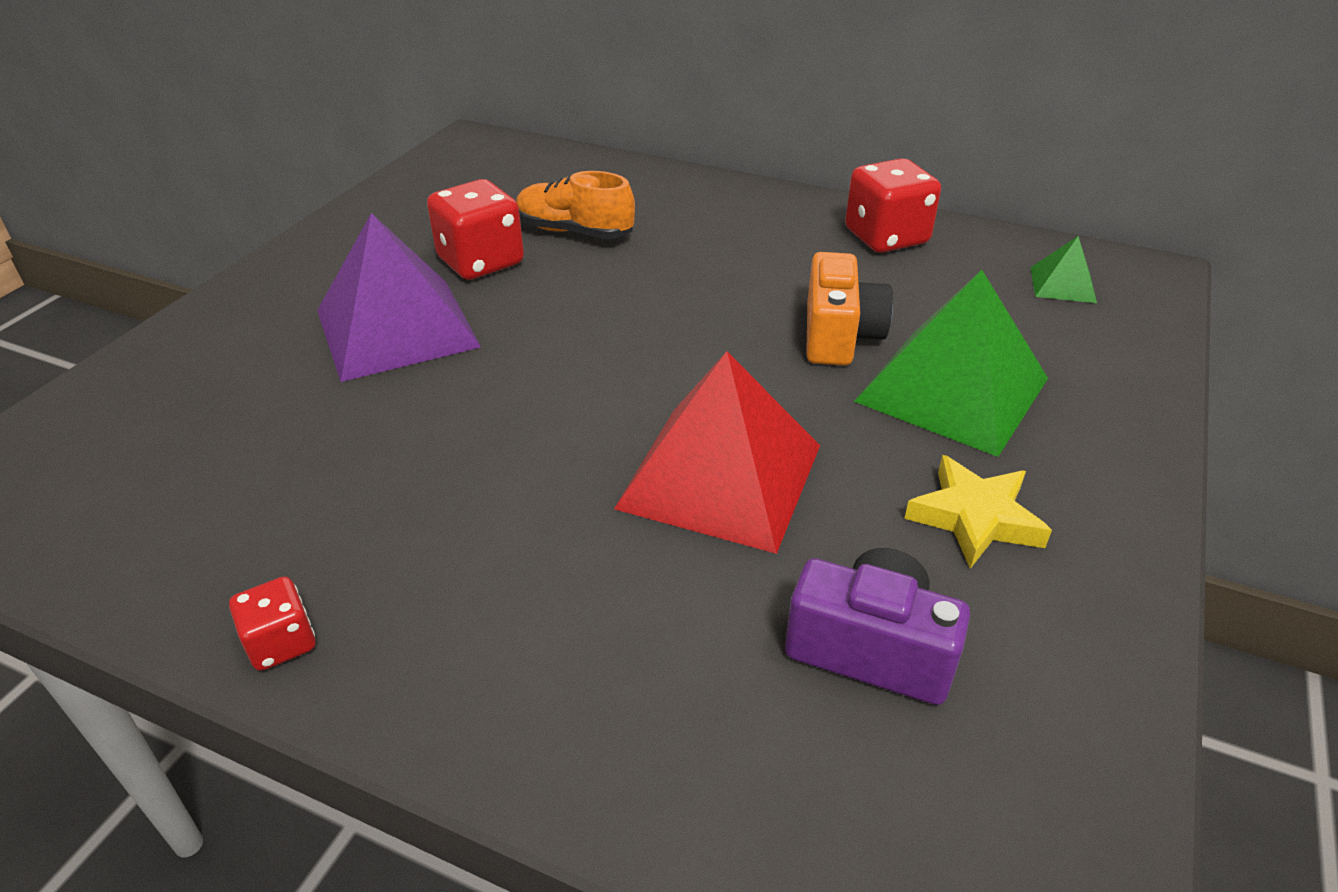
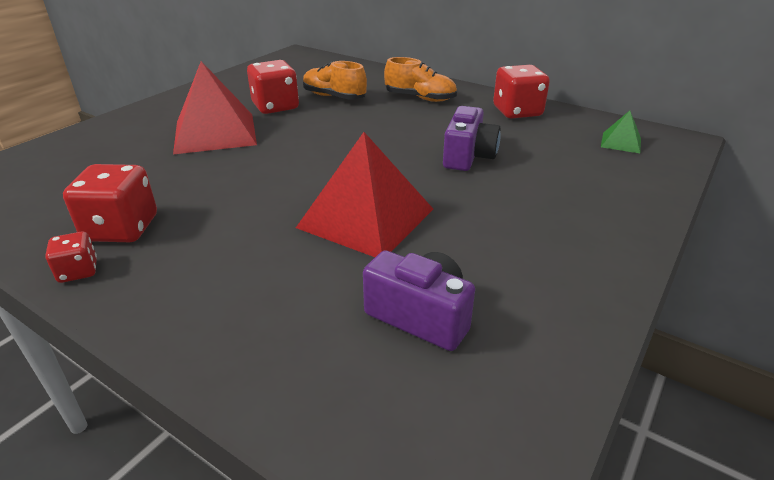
camera: 10 degrees right, 5 degrees down
(318, 548) = (121, 229): none -> red dice
(396, 328) = (215, 132): purple pyramid -> red pyramid
(720, 222) = (420, 98): none -> orange shoe
(839, 336) = (468, 156): orange camera -> purple camera
(952, 390) = (528, 188): green pyramid -> none
(974, 518) = (516, 255): yellow star -> none

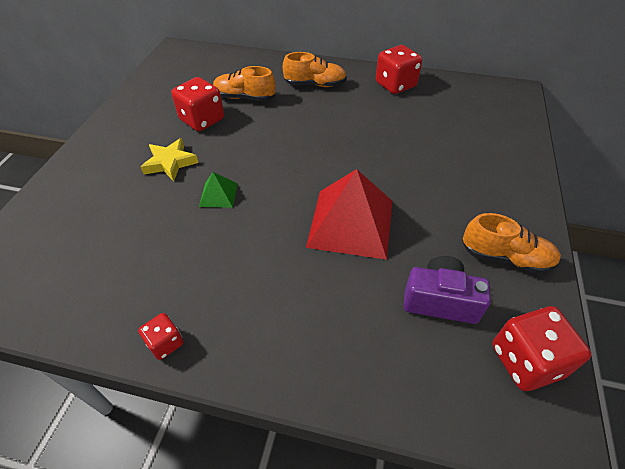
camera: 20 degrees left, 15 degrees up
(121, 229) = (168, 289): red dice -> red dice (526, 361)
(215, 132) = (170, 163): red pyramid -> yellow star
(468, 156) = (387, 141): purple camera -> none
(547, 295) = (505, 257): none -> orange shoe
(621, 142) = (481, 102): green pyramid -> green pyramid (218, 194)

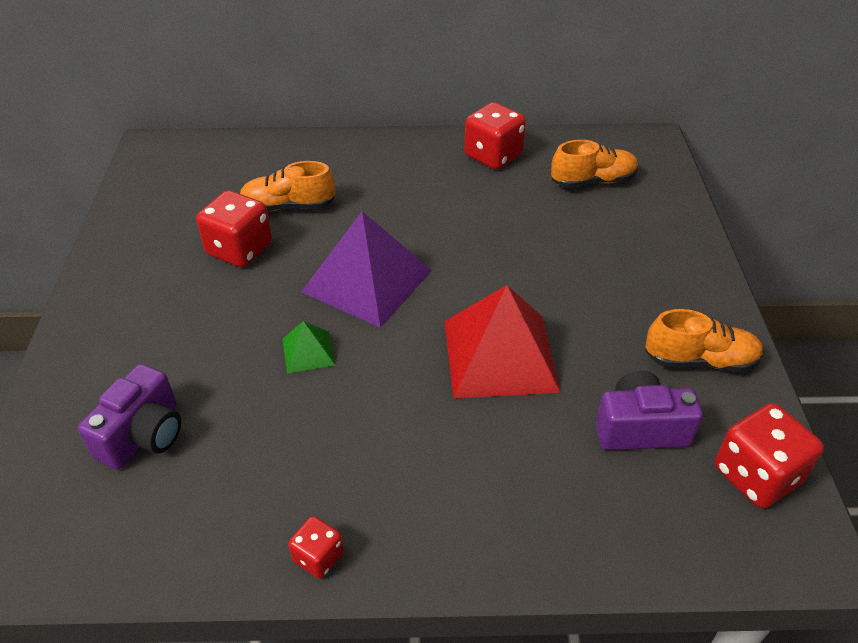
camera: 15 degrees left, 5 degrees down
(90, 229) = (143, 435): none -> purple camera
(170, 163) = (219, 319): yellow star -> none
(277, 154) = (367, 281): none -> purple pyramid
(315, 85) = (382, 172): orange shoe -> orange shoe (593, 181)

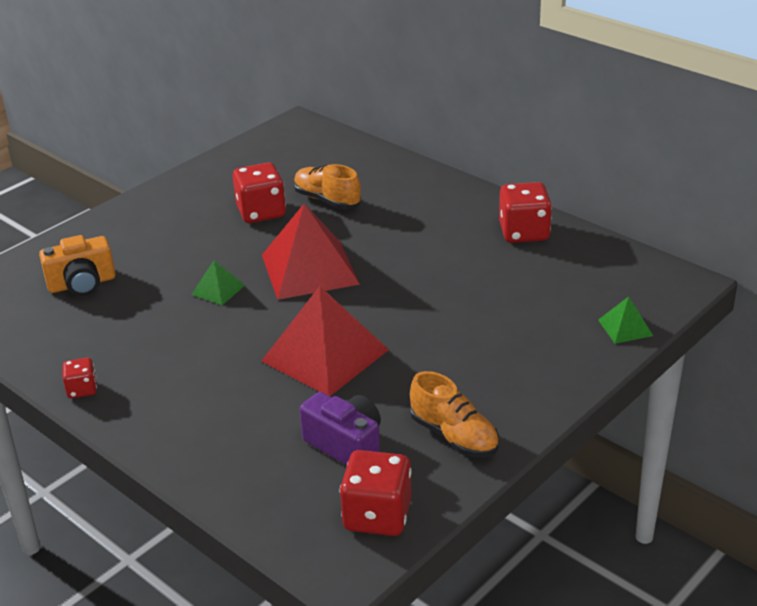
camera: 45 degrees right, 10 degrees down
(143, 435) = (82, 284): purple camera -> orange camera
(367, 281) = (309, 269): purple pyramid -> red pyramid
(593, 181) = (575, 287): orange shoe -> none
(670, 195) = (625, 327): none -> green pyramid

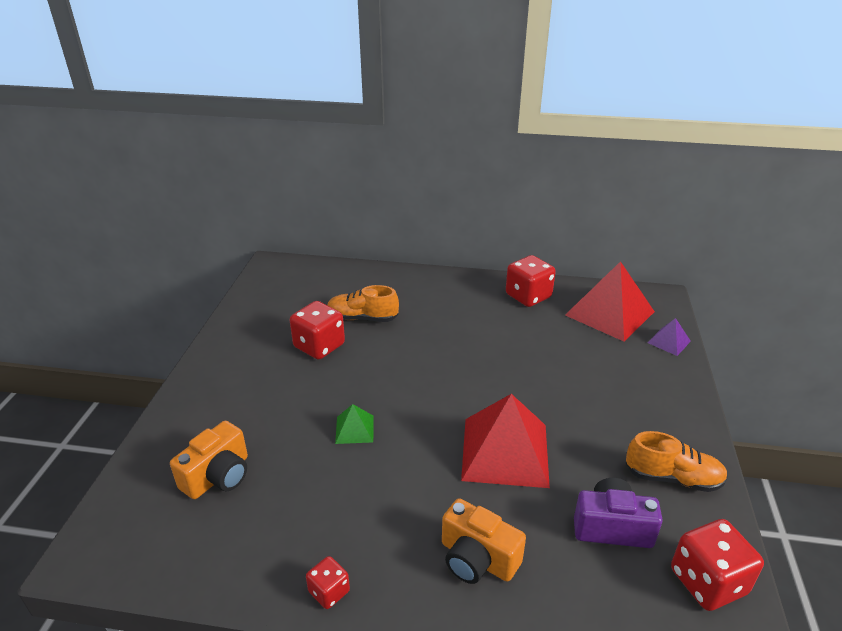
camera: 35 degrees left, 0 degrees up
(209, 417) = (477, 559): none -> orange camera
(309, 269) = (410, 380): red pyramid -> red pyramid (609, 313)
(625, 327) = (669, 341): green pyramid -> purple pyramid

